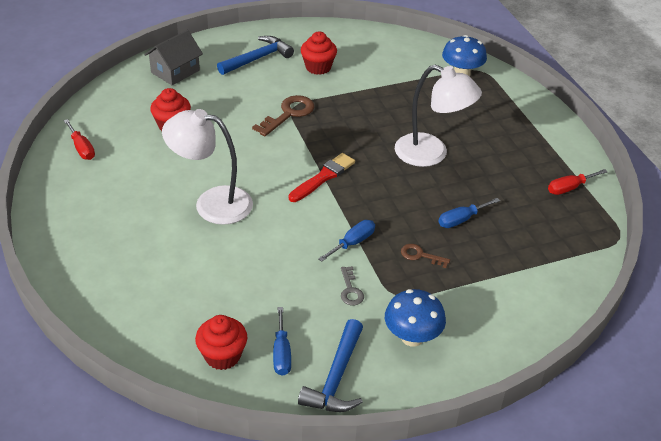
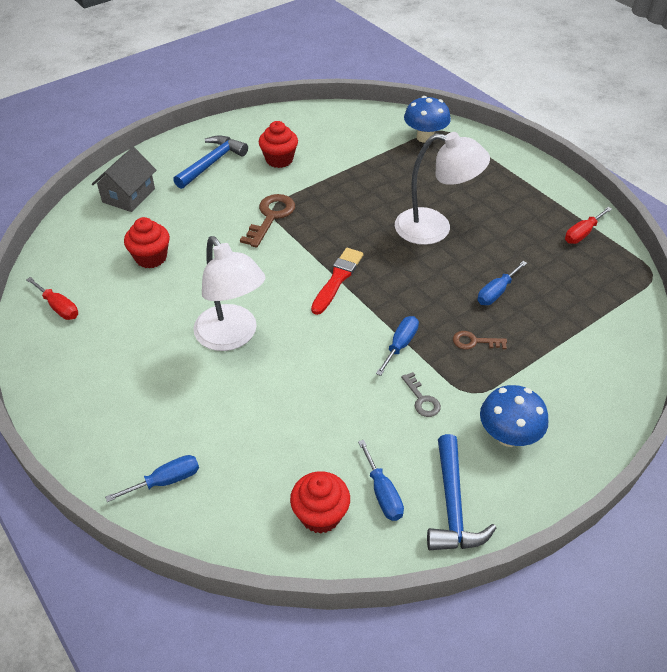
camera: 15 degrees left, 5 degrees up
(111, 299) = (166, 481): none -> blue screwdriver
(212, 203) = (232, 337): white lamp -> white lamp turned 120 degrees counterclockwise

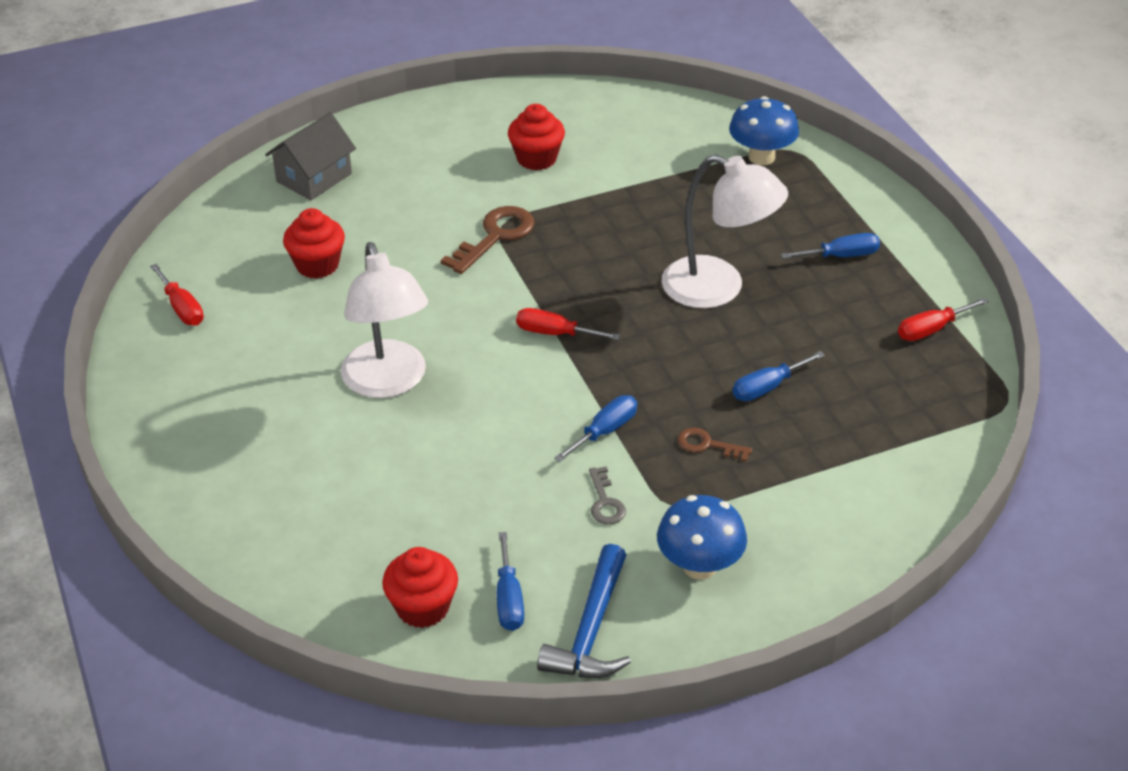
camera: 15 degrees right, 5 degrees down
(166, 481) = (250, 534): blue screwdriver -> blue screwdriver (841, 256)
(212, 163) = (441, 150): blue hammer -> none
(337, 279) = (554, 333): red brush -> red screwdriver

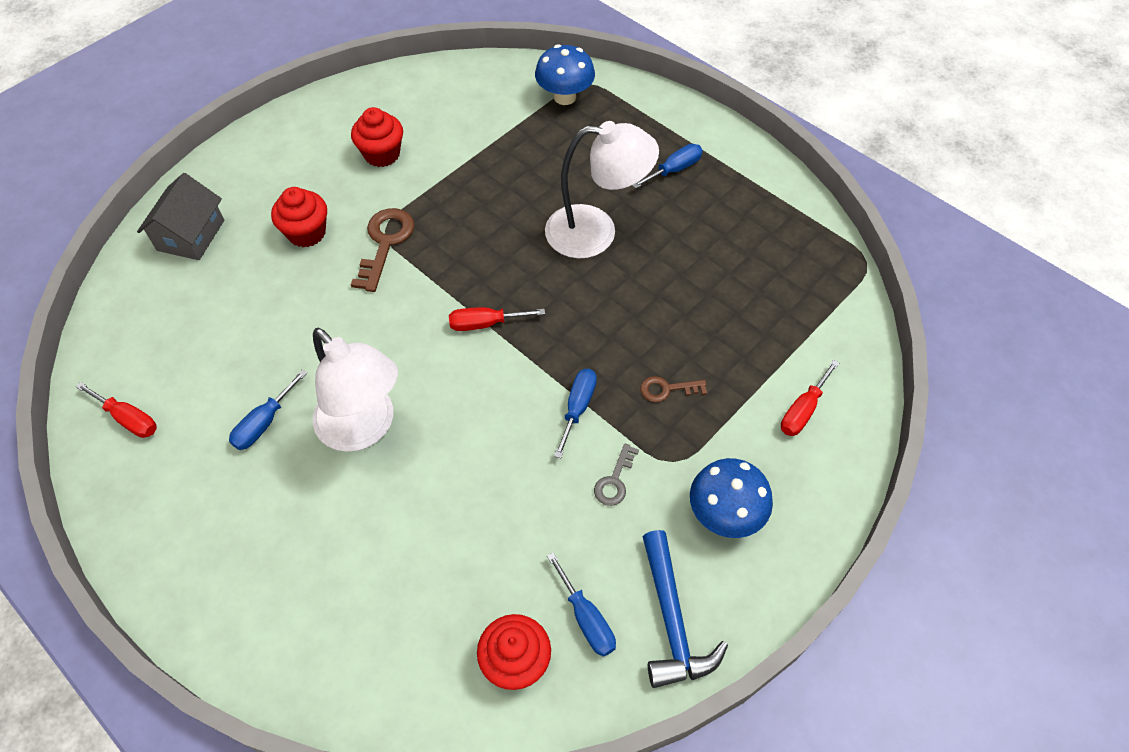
camera: 25 degrees left, 15 degrees up
(317, 265) = (238, 326): red cupcake -> red cupcake (307, 233)
(605, 502) = (615, 480): grey key -> grey key turned 60 degrees clockwise
(767, 387) = (684, 315): blue screwdriver -> blue screwdriver (264, 423)
(931, 330) = (777, 215): red screwdriver -> red screwdriver (803, 410)

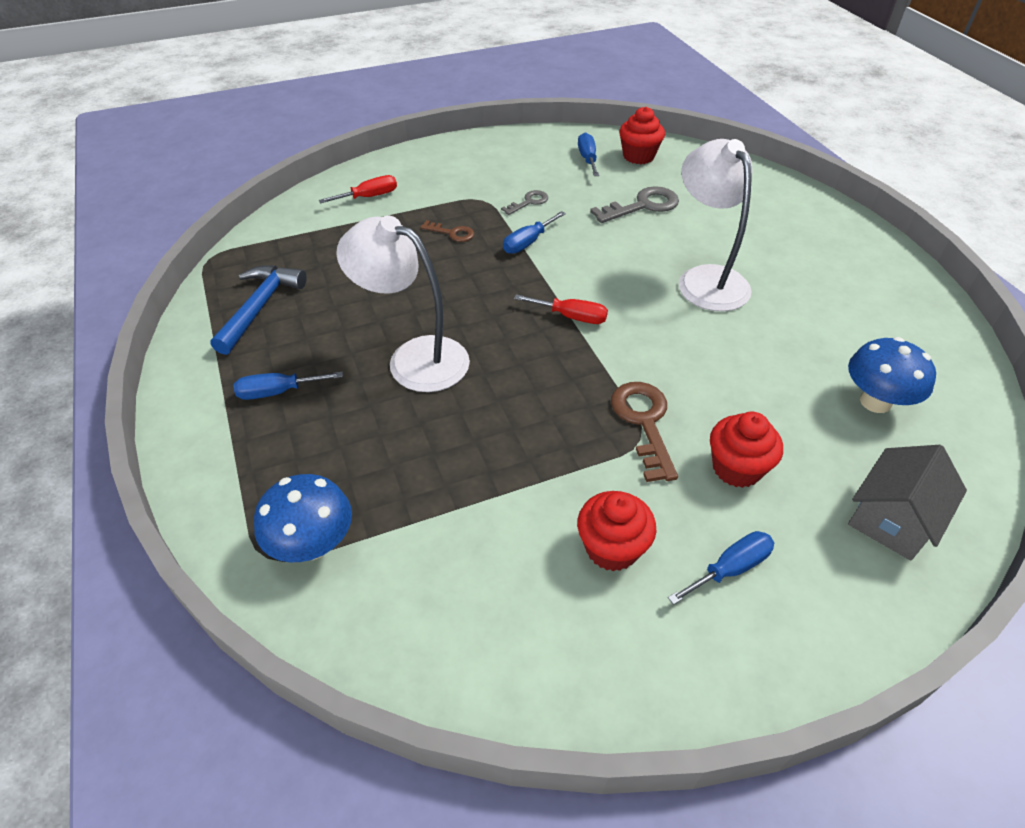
camera: 155 degrees left, 10 degrees down
(128, 419) = (927, 346): red screwdriver -> none
(264, 423) = (795, 306): blue screwdriver -> blue screwdriver (730, 568)
(385, 243) = (644, 423): brown key -> brown key turned 135 degrees clockwise
(472, 534) = (642, 206): none -> grey key
(671, 620) = (538, 146): blue hammer -> blue hammer (260, 307)
(724, 514) = (470, 171): blue mushroom -> blue mushroom (875, 402)

